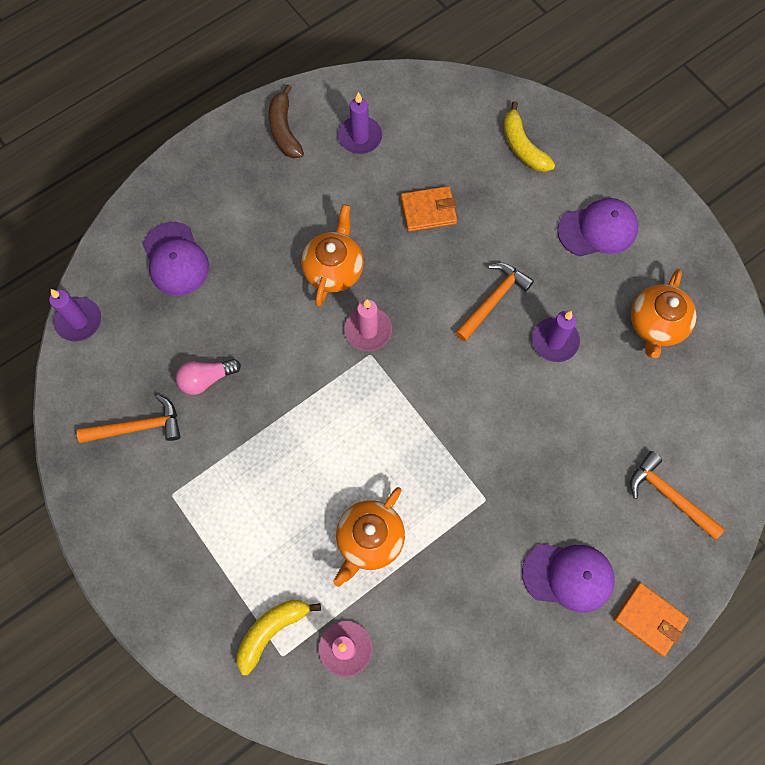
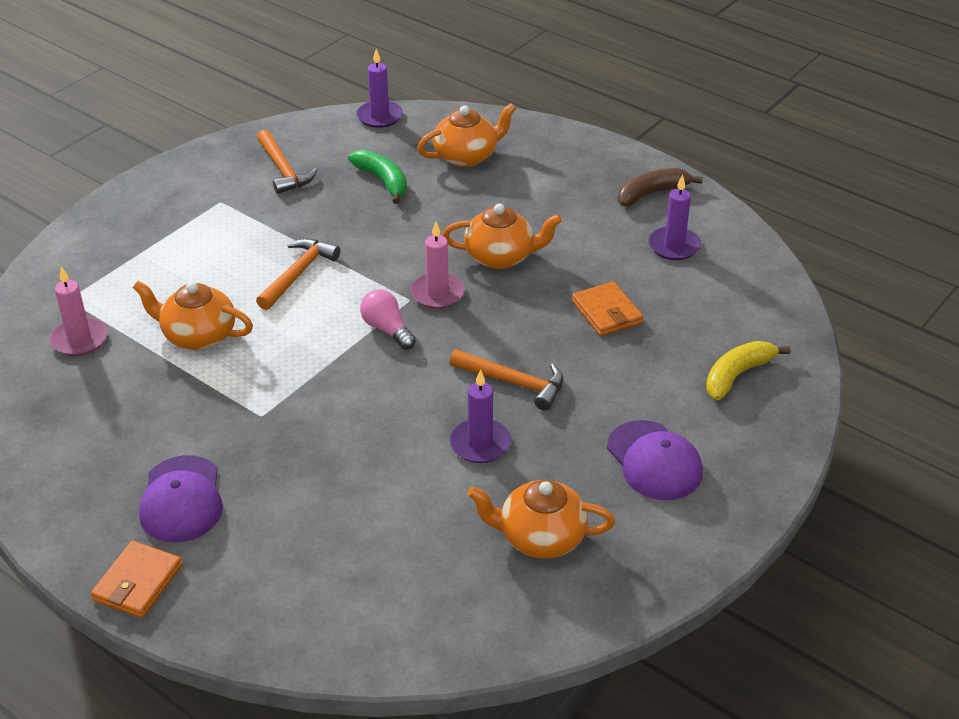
camera: 75 degrees right, 30 degrees down
(175, 259) = (467, 156): purple cap -> orange teapot
(189, 340) = (383, 181): none -> green banana
(206, 379) = (345, 199): pink light bulb -> pink light bulb (387, 329)
(272, 631) = (93, 288): yellow banana -> none
(669, 496) = (302, 582): orange hammer -> orange hammer (298, 274)

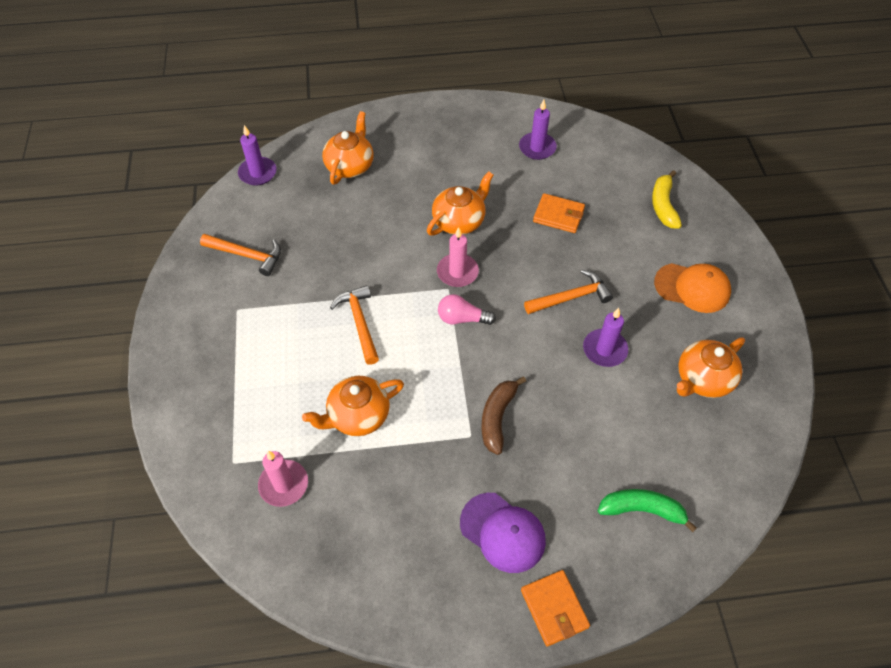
camera: 45 degrees left, 15 degrees up
(383, 181) = (323, 218): green banana -> green banana (642, 510)
(651, 193) = (483, 121): brown banana -> brown banana (497, 417)
(654, 461) = (692, 288): purple cap -> orange cap

